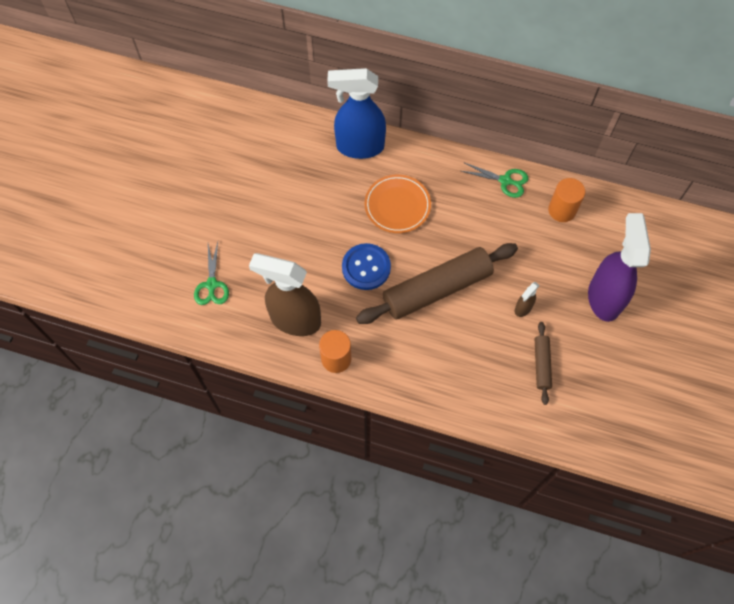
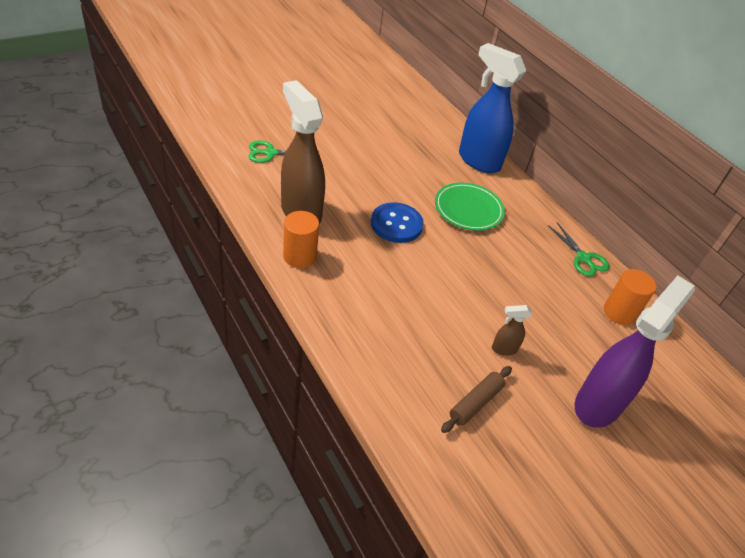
camera: 35 degrees right, 20 degrees down
(212, 285) = (270, 153): green scissors -> green scissors turned 45 degrees clockwise
(397, 205) = (468, 209): orange plate -> green plate
(437, 289) = (439, 278): brown rolling pin -> none

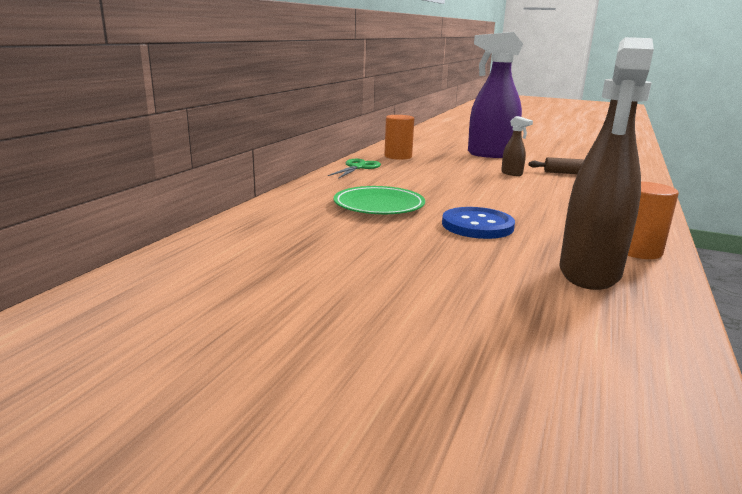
camera: 120 degrees left, 25 degrees down
(270, 153) = (551, 349): green scissors -> none
(478, 161) = (271, 216): blue spray bottle -> none

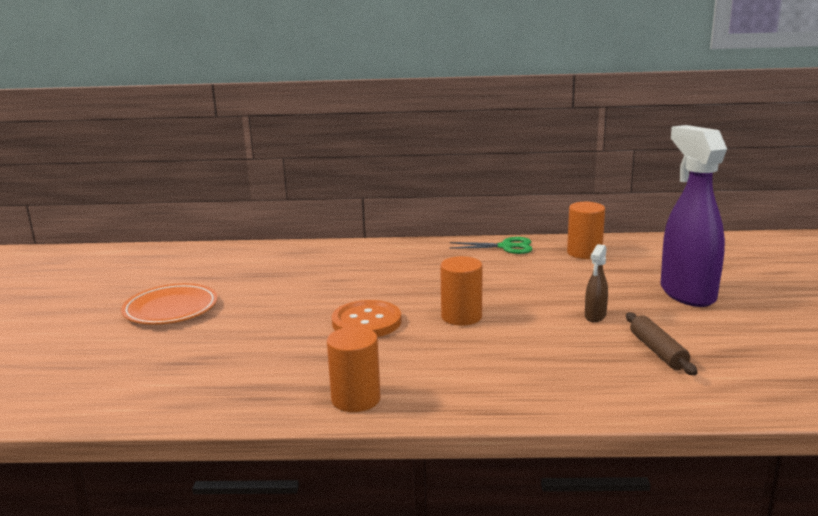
camera: 70 degrees right, 0 degrees up
(352, 311) = (171, 309): none -> orange plate
(379, 205) = (386, 278): green plate -> none
(477, 225) = (366, 322): blue button -> orange button
(488, 199) = (461, 317): none -> orange cylinder
(589, 273) = (277, 377): brown spray bottle -> none

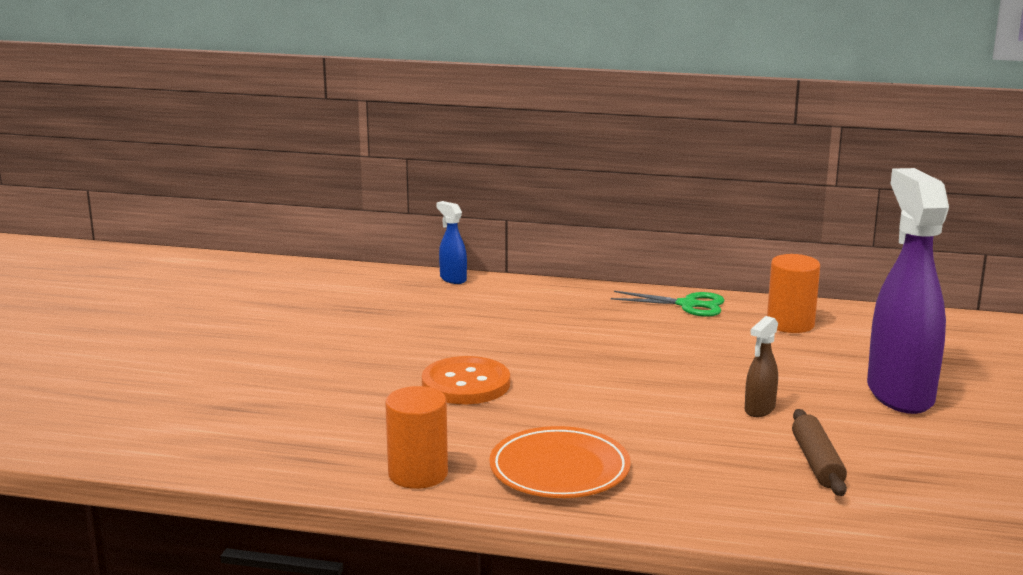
camera: 10 degrees right, 0 degrees up
(171, 309) = (235, 341): orange plate -> orange plate (559, 469)
(326, 245) = (452, 279): none -> blue spray bottle
(461, 317) = (587, 391): orange cylinder -> none

